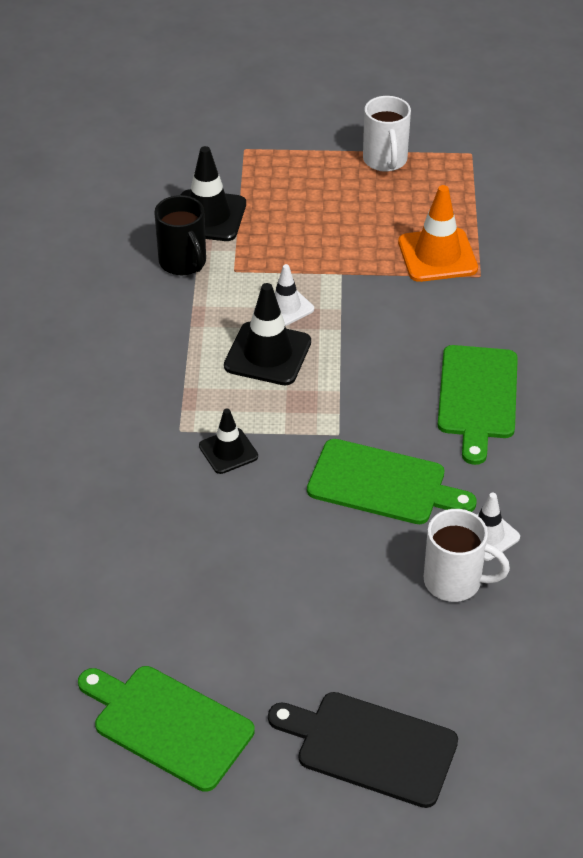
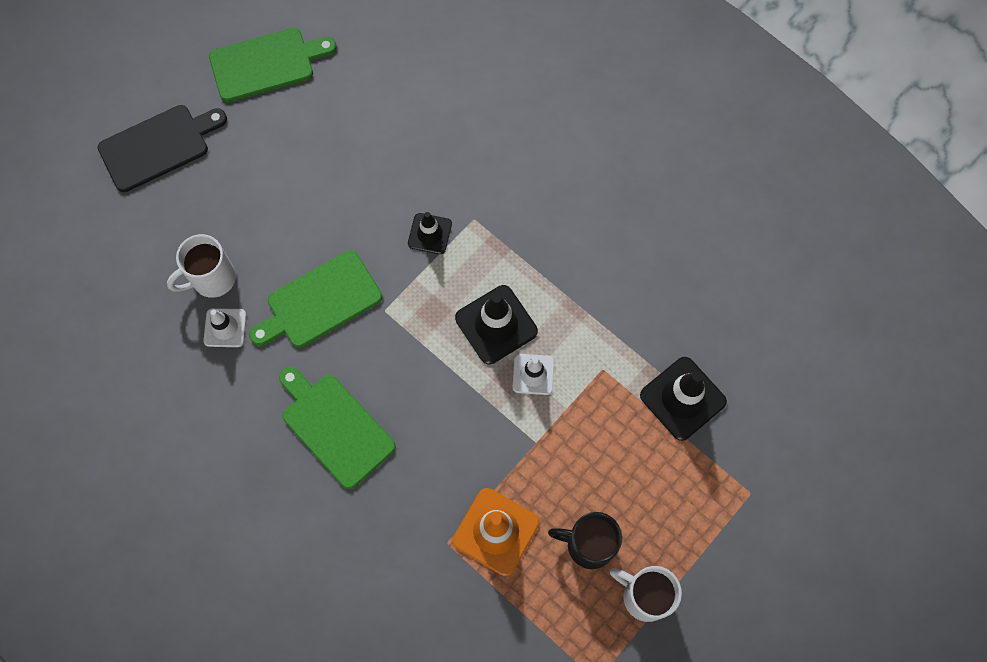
camera: 130 degrees right, 25 degrees up
(183, 263) = (640, 341): black mug -> black mug (588, 545)

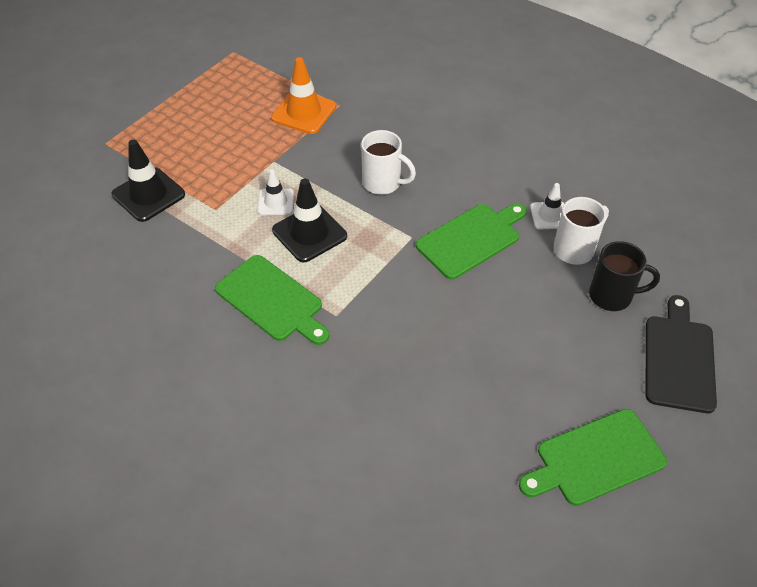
camera: 175 degrees right, 20 degrees down
(158, 146) = (678, 359): black cutting board -> black cutting board turned 135 degrees clockwise
(335, 427) = (437, 160): green cutting board -> green cutting board (272, 300)
(430, 234) = (378, 299): black traffic cone -> none
(588, 545) = (235, 110): black mug -> black mug (612, 296)
(644, 595) = (196, 89): white mug -> white mug (383, 183)

